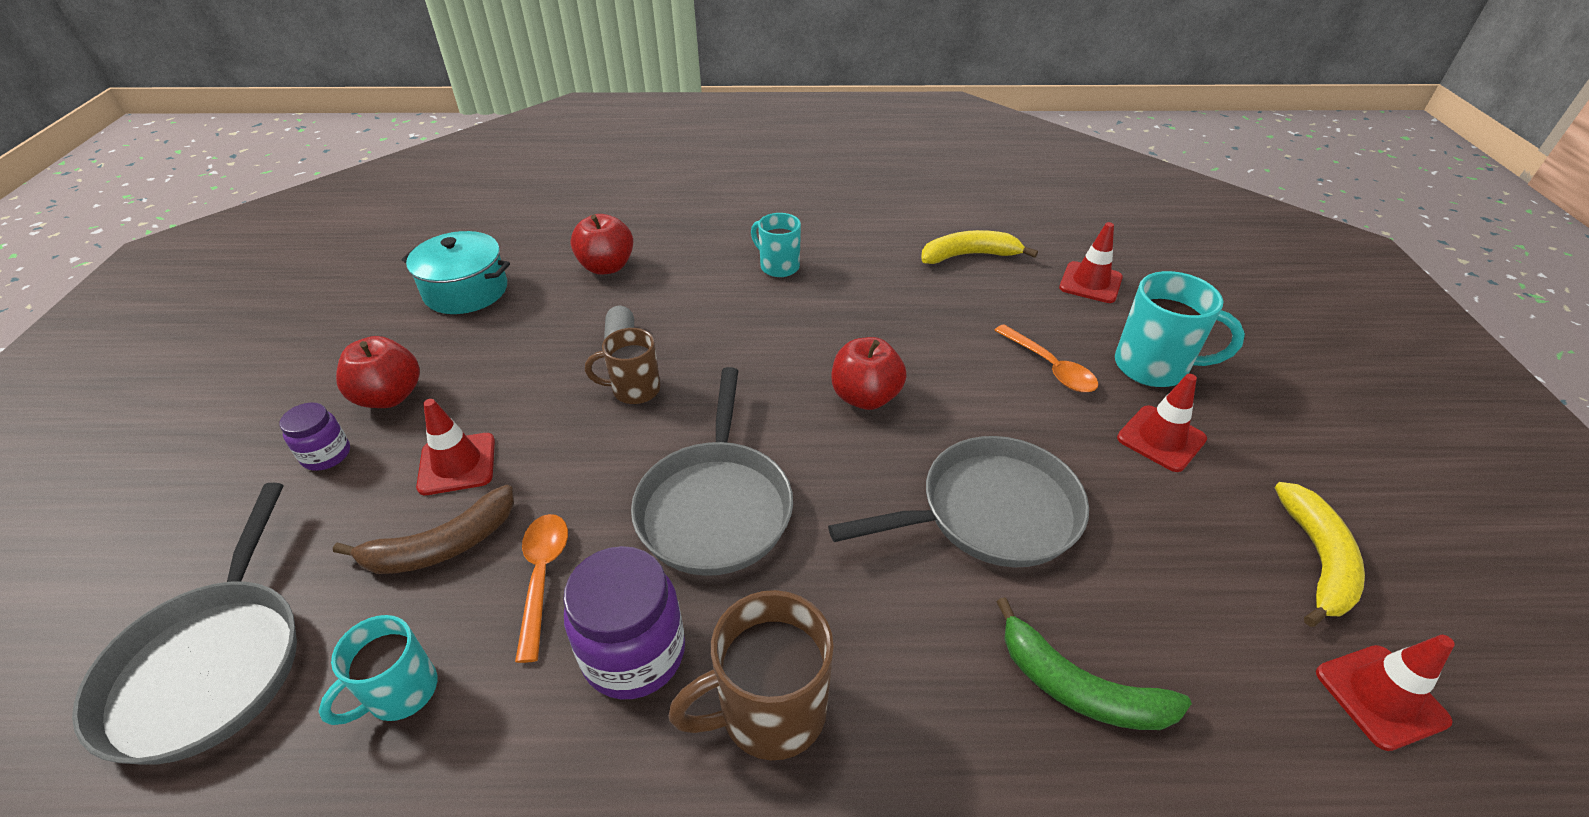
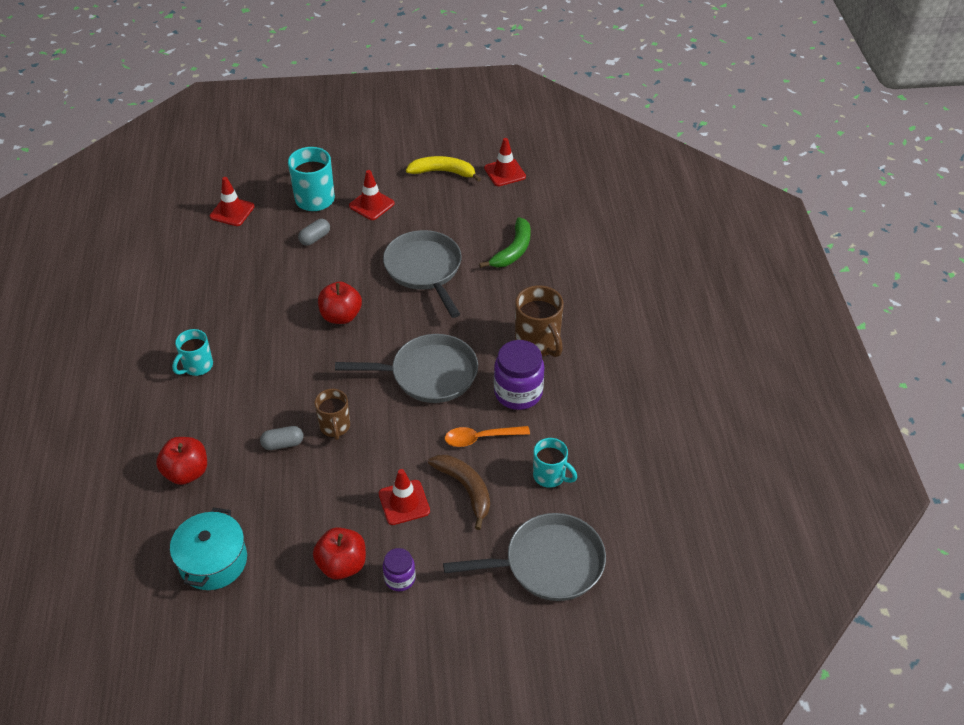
camera: 95 degrees left, 5 degrees up
(969, 255) = (194, 265): yellow banana -> none
(1049, 367) = (315, 238): orange spoon -> grey capsule

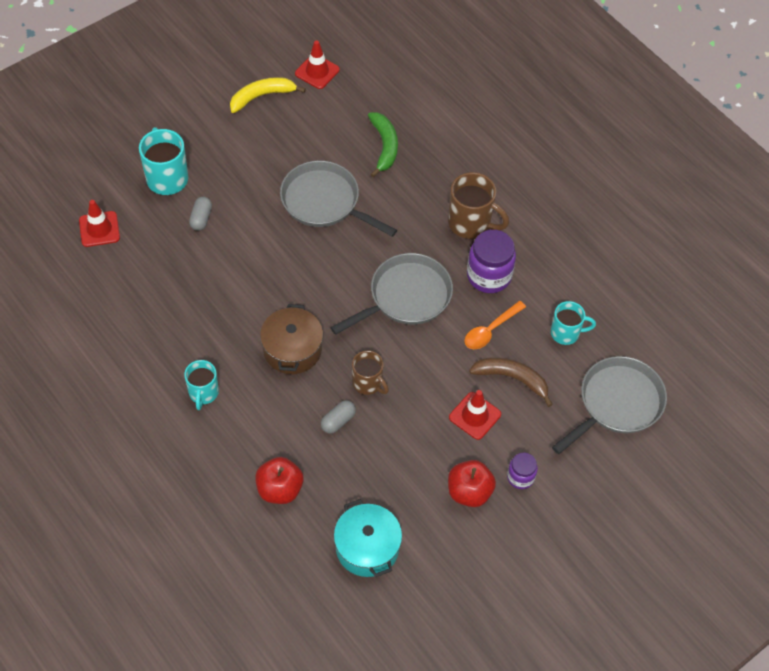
camera: 35 degrees left, 10 degrees up
(297, 369) = (292, 349): none -> brown pot
(341, 316) = (289, 282): red apple -> none
(371, 205) = (224, 160): red traffic cone -> none

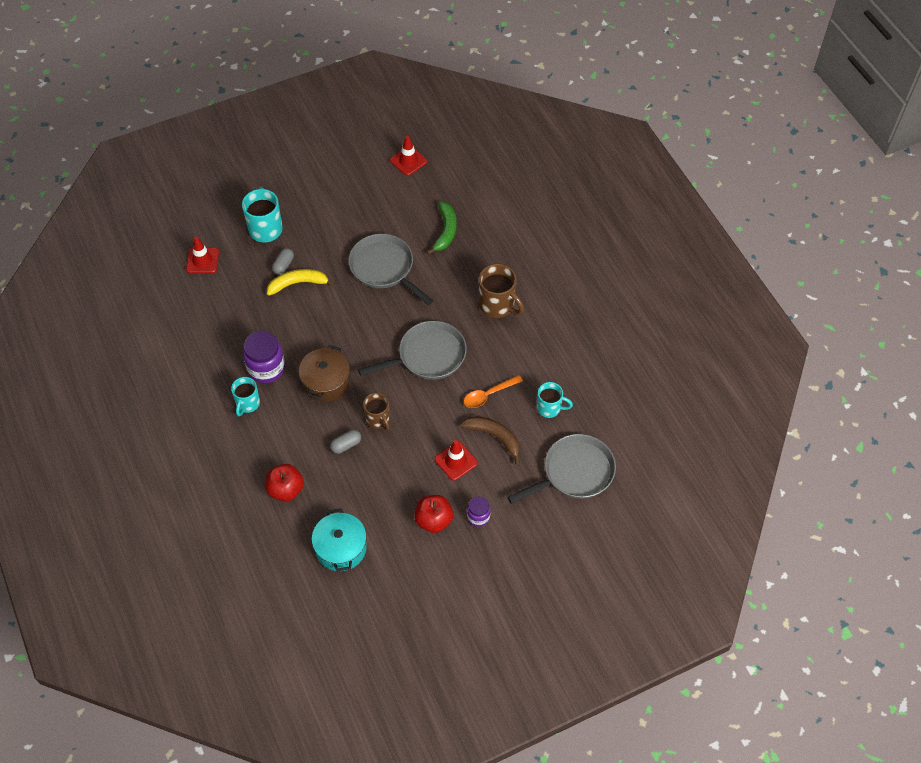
camera: 15 degrees right, 0 degrees up
(262, 96) = (358, 174): yellow banana -> yellow banana (298, 284)
(489, 276) = (500, 350): purple jar -> purple jar (266, 368)

